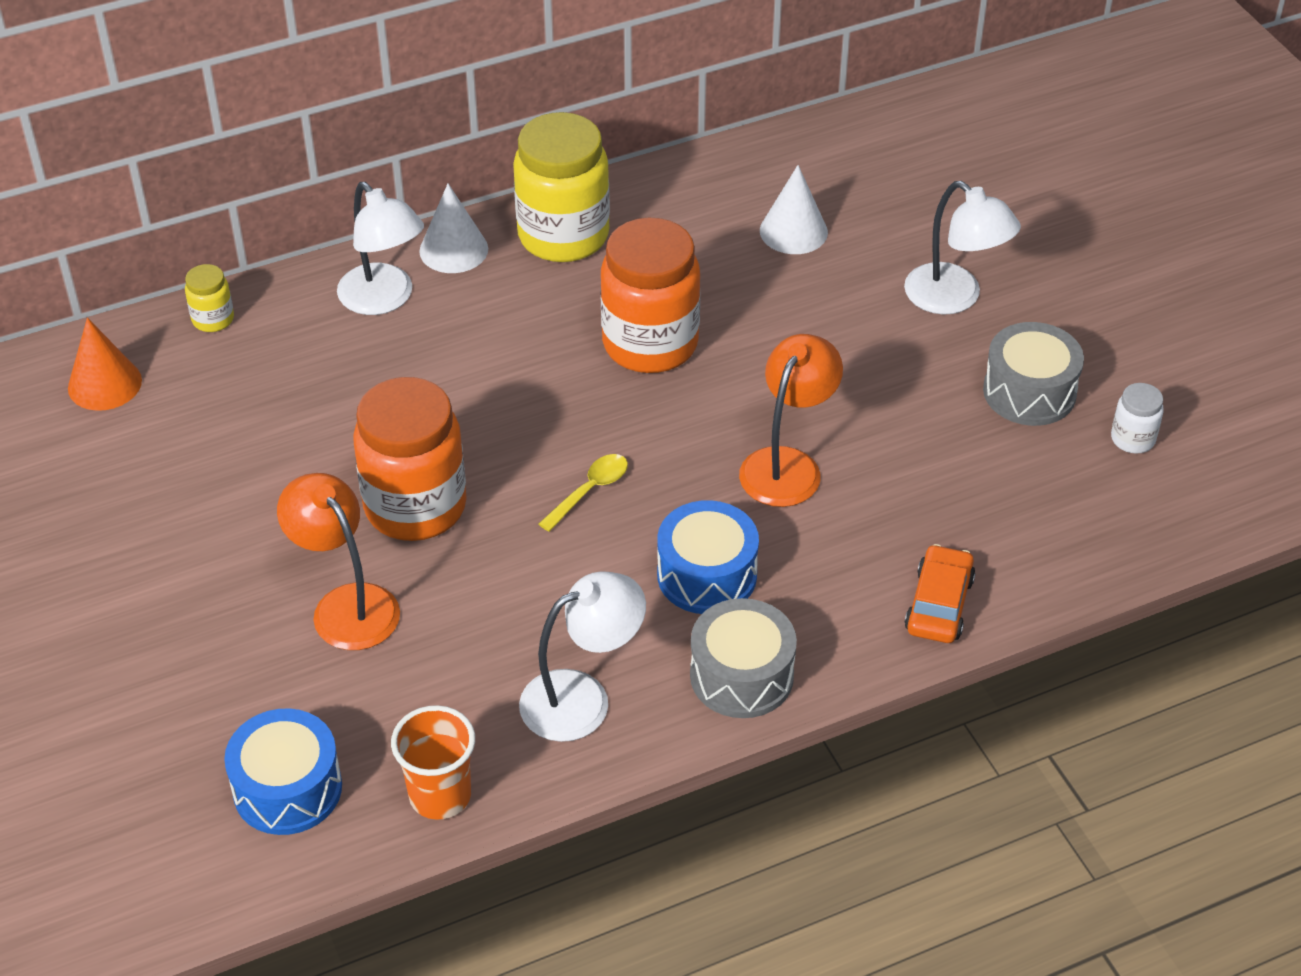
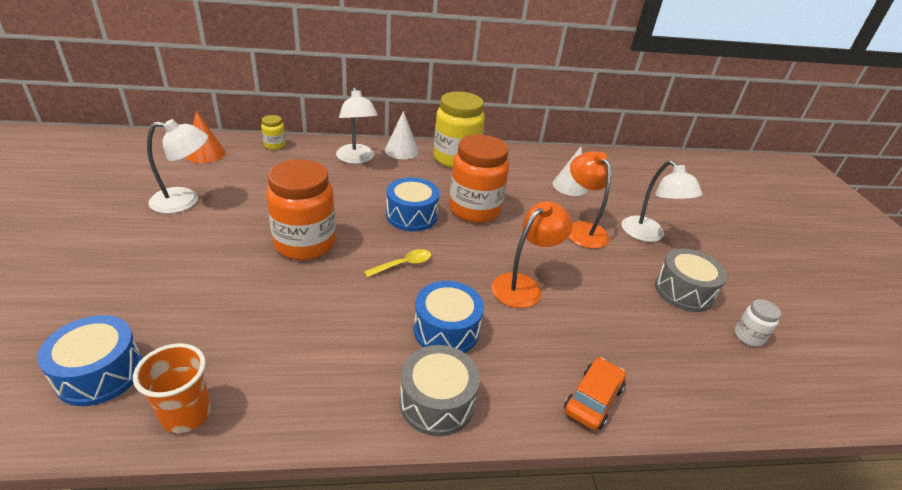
camera: 15 degrees right, 10 degrees down
(346, 604) = (229, 279): orange lamp -> orange lamp (582, 229)
(552, 393) = (411, 216): none -> blue drum
(582, 698) = (324, 380): white lamp -> white lamp (185, 201)

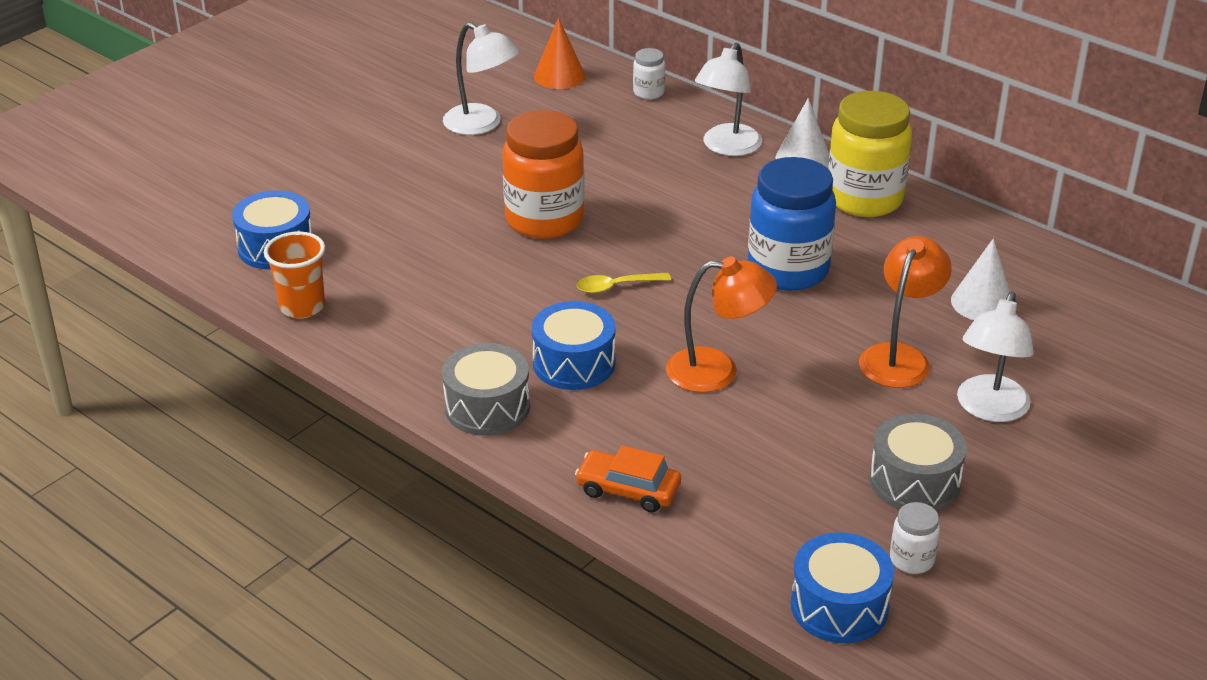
camera: 50 degrees right, 0 degrees up
(275, 145) = (648, 92): yellow jar -> white jar
(403, 264) = (616, 287): yellow spoon -> yellow spoon turned 150 degrees clockwise
(411, 216) = (698, 242): blue drum -> blue drum (839, 606)
(474, 209) = (788, 270): orange jar -> blue jar
(593, 399) = (628, 490): orange car -> orange car turned 150 degrees counterclockwise

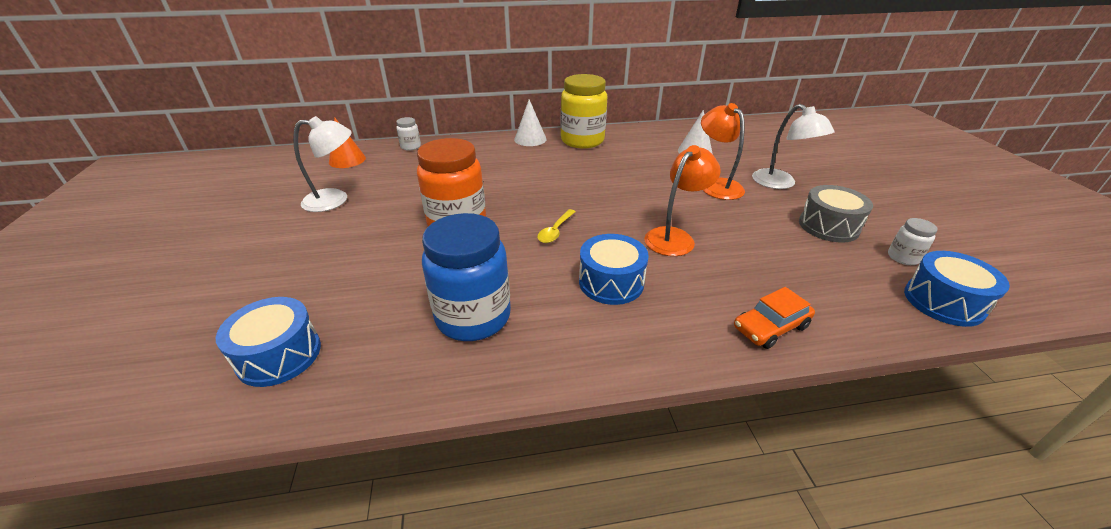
camera: 50 degrees left, 0 degrees up
(302, 307) = (372, 383): orange cup -> none
(487, 407) = (618, 345): grey drum -> none
(727, 147) = (490, 150): white lamp -> none
(788, 270) = (611, 179): blue jar -> blue jar (473, 317)

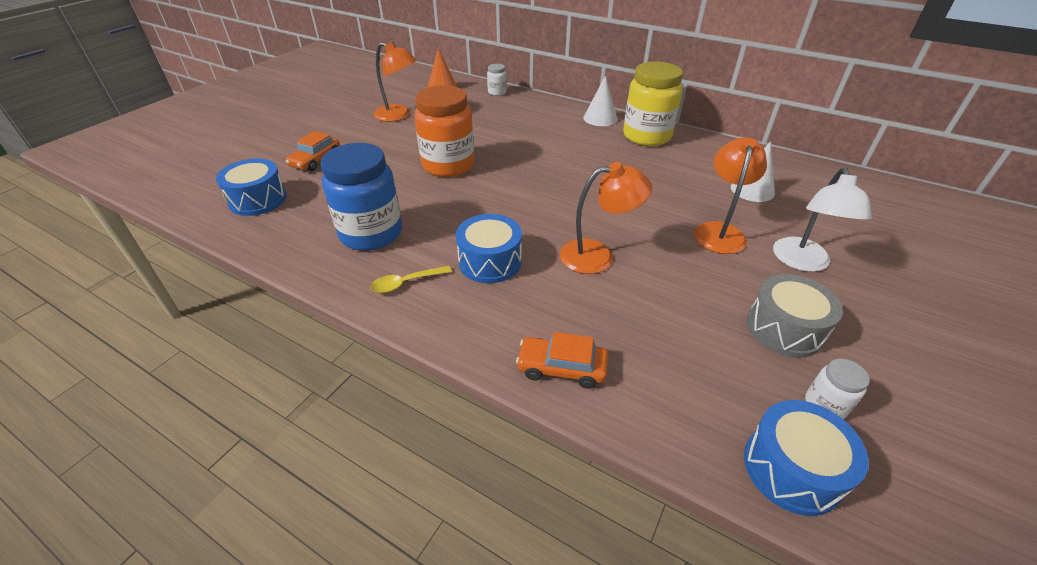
camera: 40 degrees right, 5 degrees up
(296, 280) = (316, 160): none -> orange car
(335, 200) = (398, 115): white lamp -> orange lamp
(555, 231) = (507, 203): yellow spoon -> yellow spoon (406, 283)

